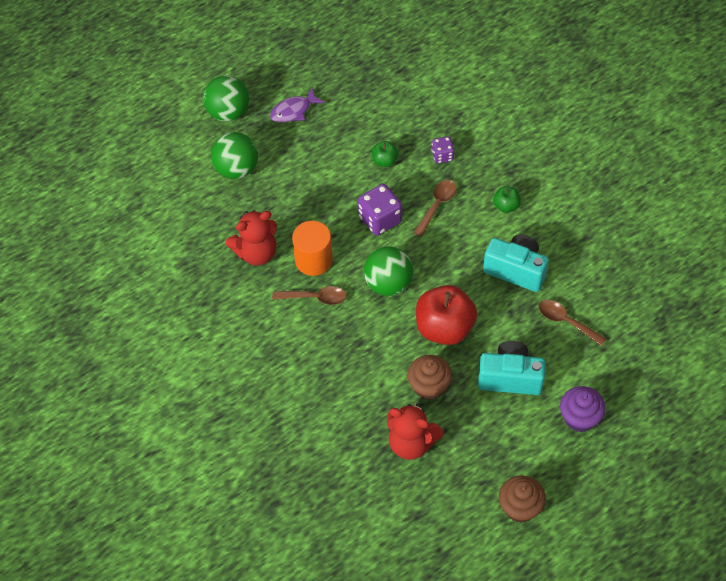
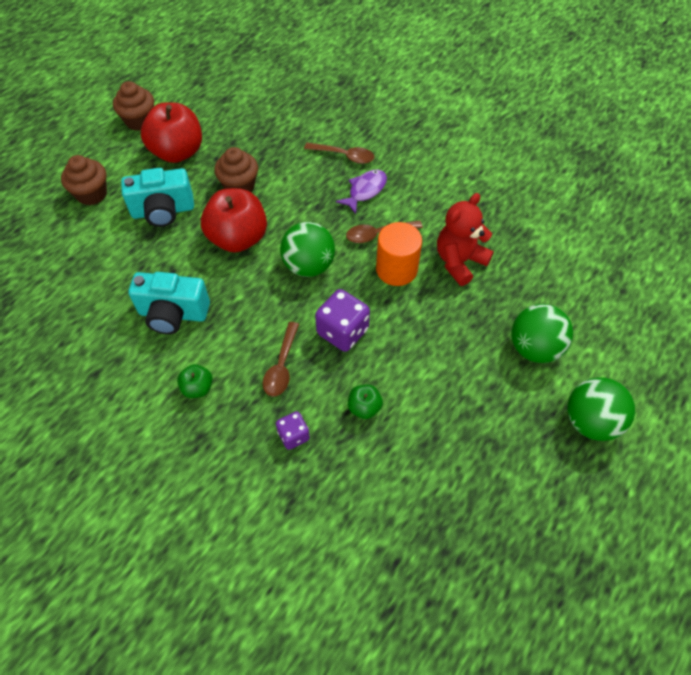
camera: 160 degrees right, 0 degrees up
(293, 111) = (510, 448): purple fish -> purple fish (365, 191)
(411, 443) = (243, 142): red teddy bear -> none
(484, 449) = (177, 152): none -> red apple
(566, 322) = (111, 274): brown spoon -> brown spoon (344, 156)
(579, 418) = (92, 194): purple cupcake -> brown cupcake

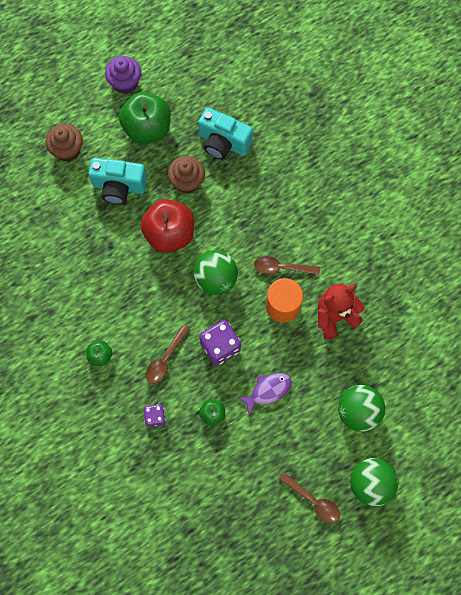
camera: 20 degrees right, 15 degrees up
(139, 121) = (125, 83): brown cupcake -> purple cupcake
(173, 314) = (100, 287): turquoise camera -> turquoise camera (223, 142)
(177, 152) = (147, 128): red apple -> green apple
(344, 156) = (284, 178): brown spoon -> brown spoon (313, 501)
(365, 191) = (288, 221): purple fish -> purple fish (268, 391)

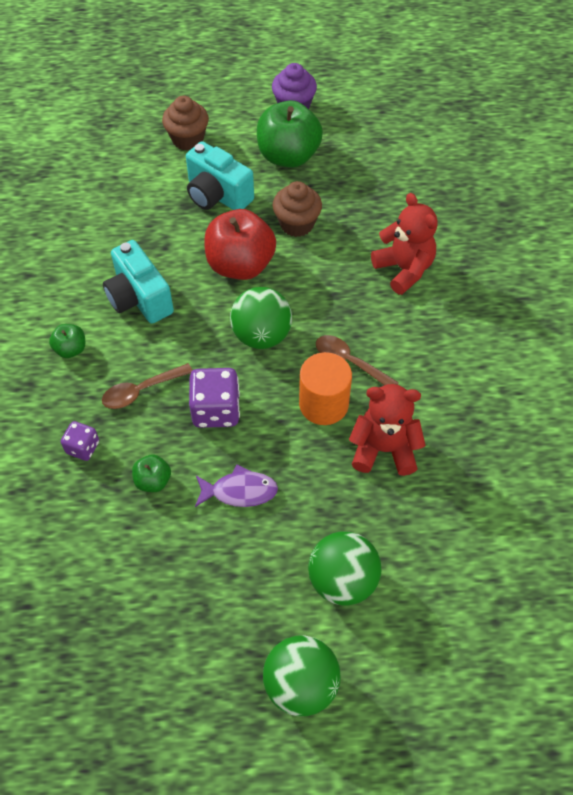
camera: 30 degrees right, 15 degrees down
(223, 142) = (365, 205): turquoise camera -> turquoise camera (139, 298)
(276, 180) = (404, 269): none -> red teddy bear
(313, 501) = (208, 662): brown spoon -> none

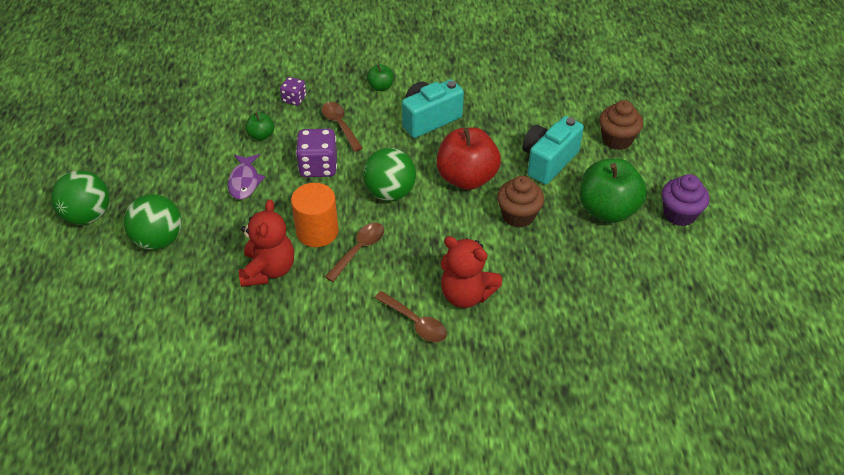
camera: 90 degrees right, 10 degrees down
(404, 269) = (466, 294): red teddy bear -> red teddy bear turned 60 degrees clockwise
(443, 310) = (415, 322): none -> brown spoon

